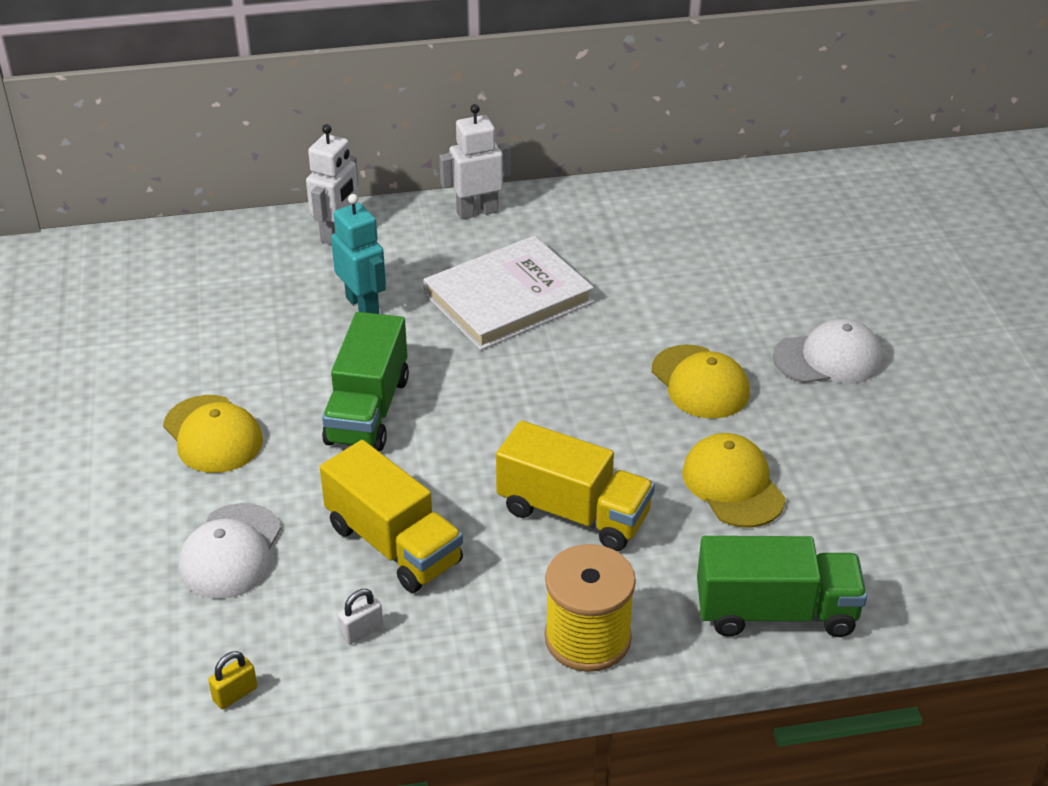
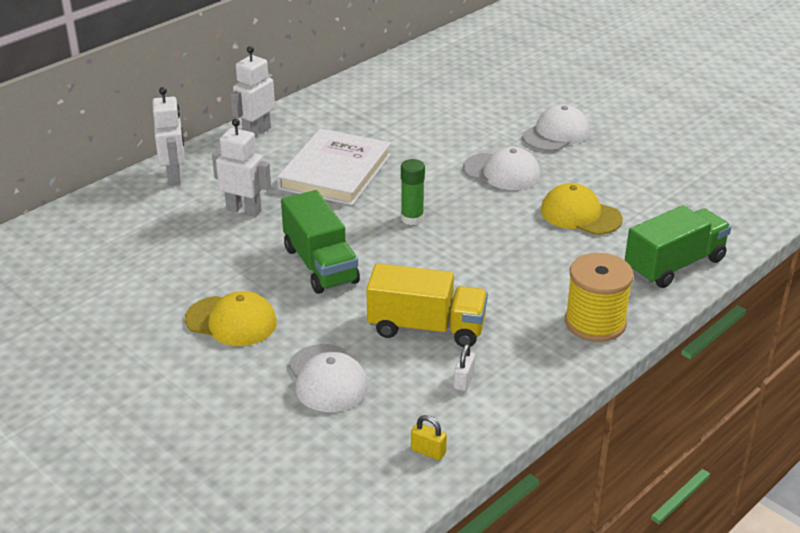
camera: 35 degrees left, 5 degrees down
(235, 694) = (428, 451): yellow padlock -> yellow padlock turned 75 degrees counterclockwise
(363, 305) = (244, 210): turquoise robot -> white robot
(528, 397) = (412, 218): none -> green glue stick
(573, 513) = (511, 265): yellow truck -> none
(700, 382) = (502, 172): yellow cap -> white cap

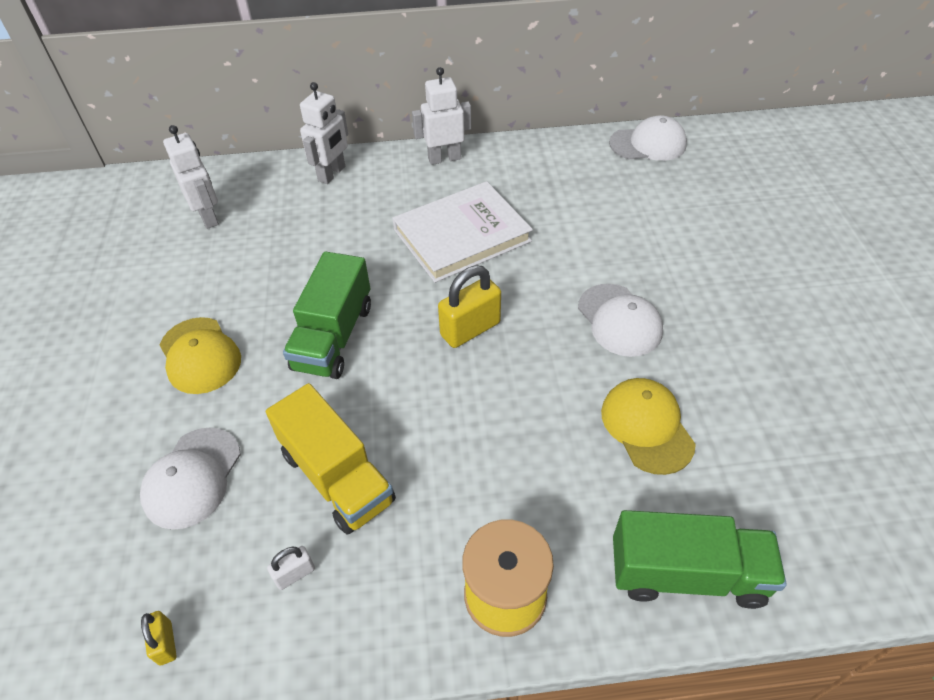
camera: 40 degrees right, 15 degrees up
(244, 210) = (343, 238): white robot -> white robot (208, 217)
(412, 218) = (470, 329): green glue stick -> yellow padlock
(556, 134) = (731, 300): white cap -> white cap (648, 144)

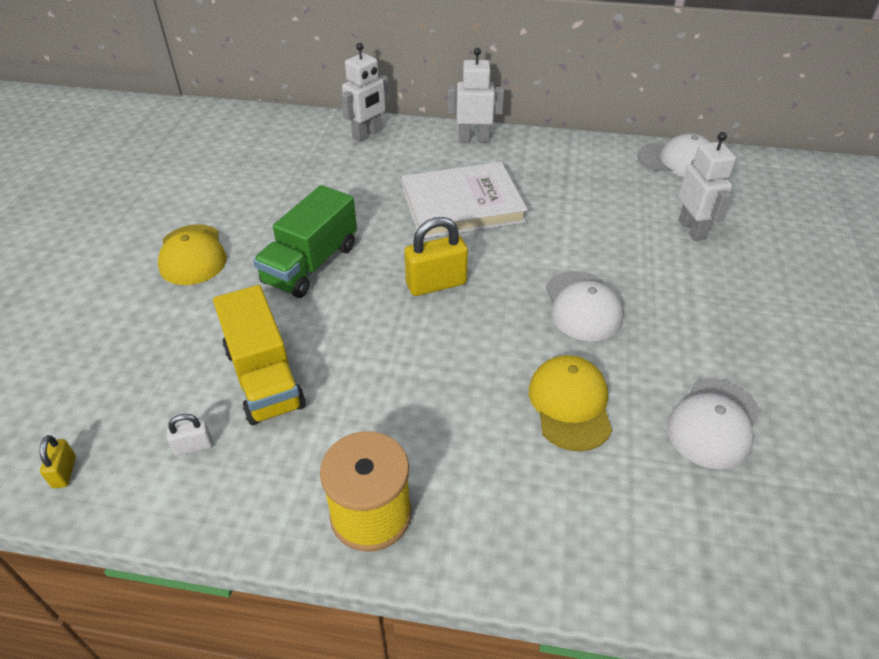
camera: 15 degrees right, 5 degrees down
(192, 478) = (143, 349): white cap -> white cap (713, 423)
(208, 217) = (247, 149): white robot -> white robot (692, 229)
(686, 573) = (554, 544): green truck -> none

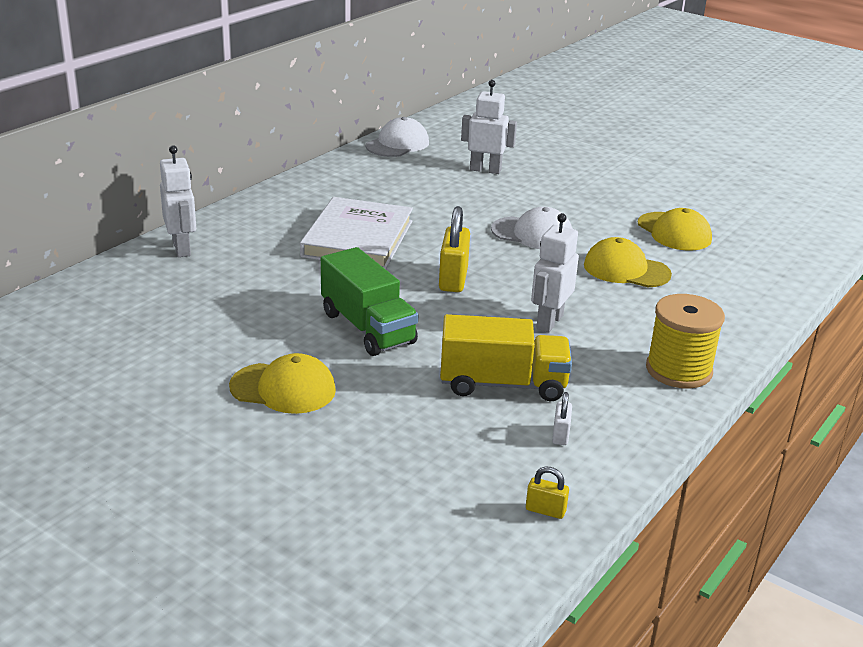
camera: 65 degrees left, 15 degrees down
(473, 139) = (262, 205): white robot -> white robot (549, 322)
(713, 423) = (674, 232): white cap -> yellow cap

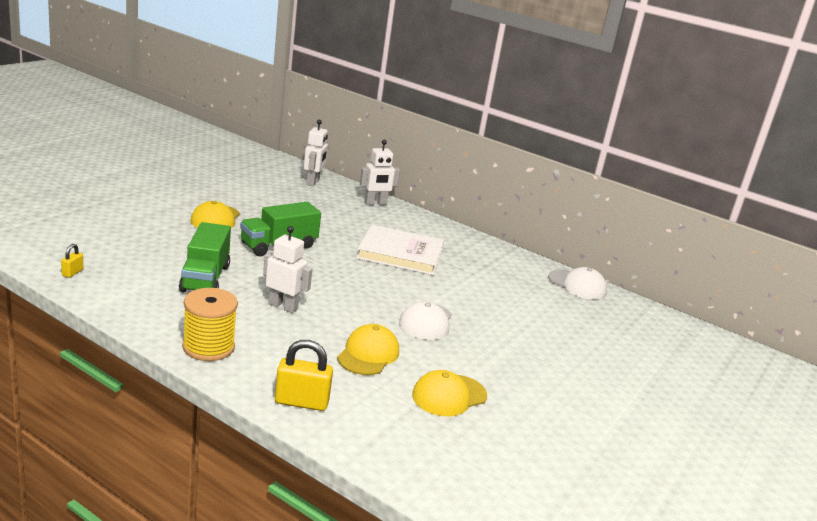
camera: 85 degrees right, 5 degrees down
(453, 279) = (344, 279): yellow padlock -> yellow padlock (301, 402)
(485, 170) = (545, 317): white robot -> white robot (313, 182)
(502, 384) = (205, 278): yellow truck -> green truck
(560, 435) = (143, 288): white padlock -> none

